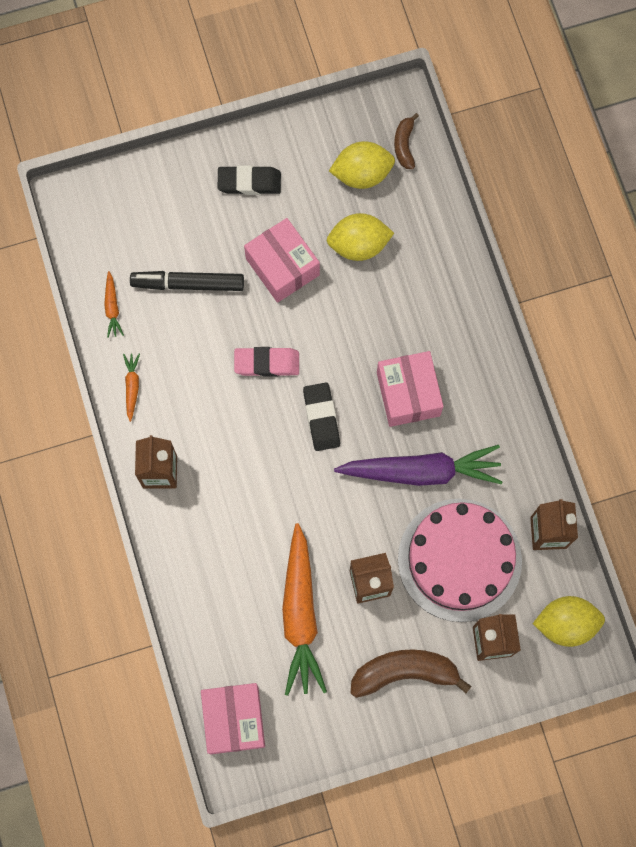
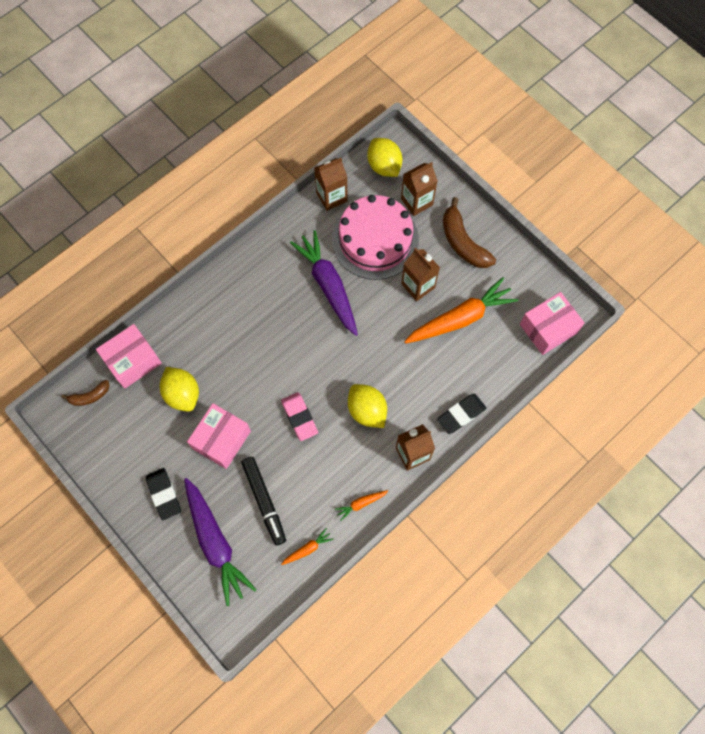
camera: 115 degrees left, 5 degrees down
(168, 215) = (215, 542): none -> purple carrot
(321, 418) = (322, 363): black eraser -> black eraser (461, 414)
(362, 174) = (125, 416): yellow lemon -> yellow lemon (367, 411)
(408, 394) = (278, 316): pink box -> pink box (133, 361)

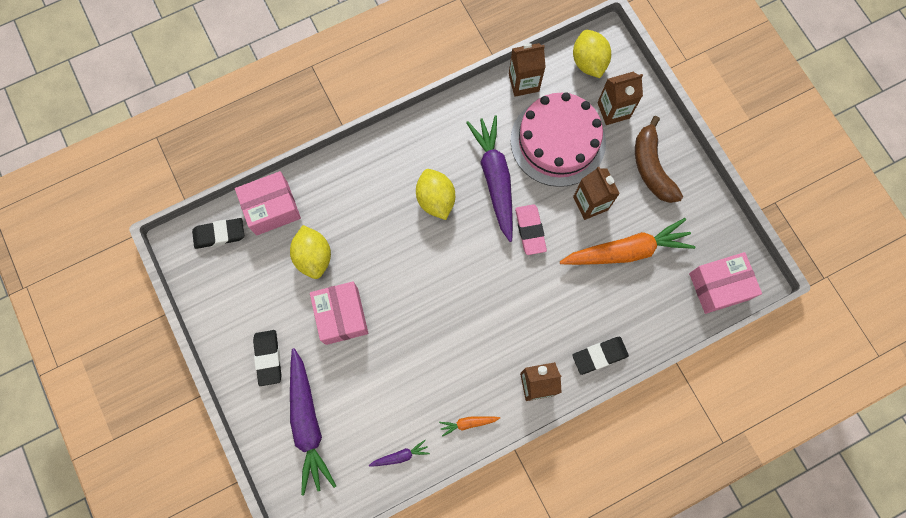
camera: 15 degrees right, 5 degrees up
(90, 396) = (219, 234): brown banana -> black eraser
(221, 439) = (341, 316): pink box -> pink box turned 60 degrees counterclockwise
(264, 501) = (368, 393): black marker -> none
(299, 417) = (428, 313): pink eraser -> pink eraser (530, 230)
(307, 549) = (400, 456): orange carrot -> purple carrot
(367, 411) = (500, 325): yellow lemon -> yellow lemon (436, 200)

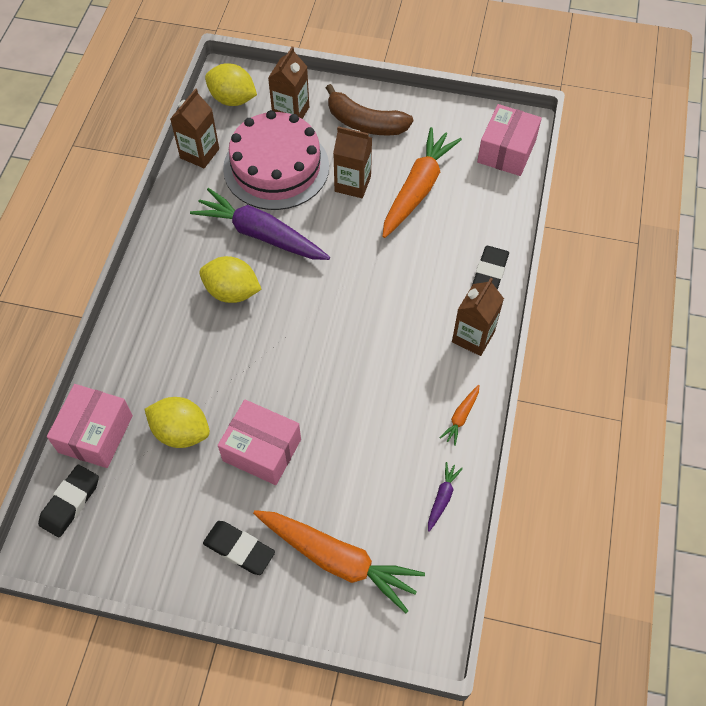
camera: 50 degrees left, 15 degrees down
(308, 423) = (338, 560): purple carrot -> orange carrot
(530, 230) = (332, 242): pink eraser -> none

